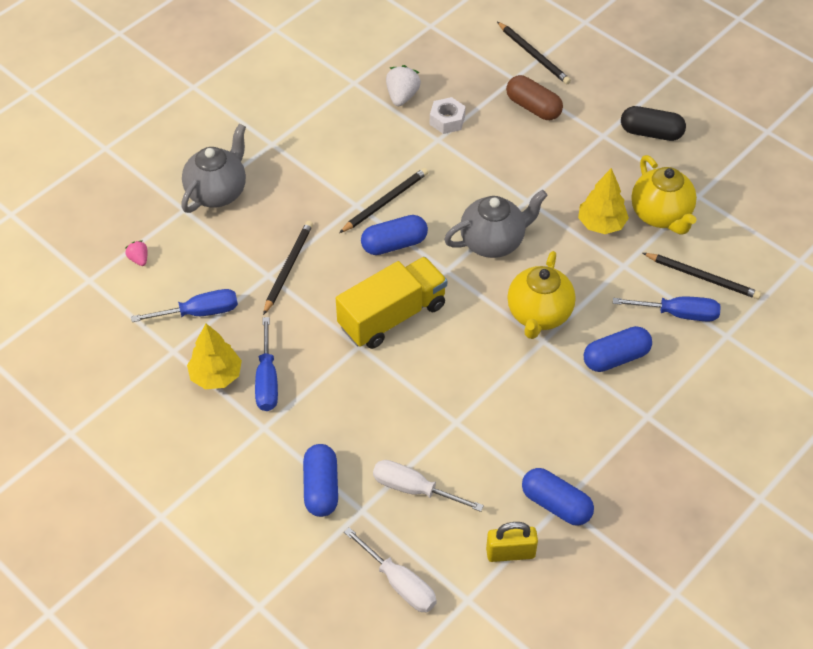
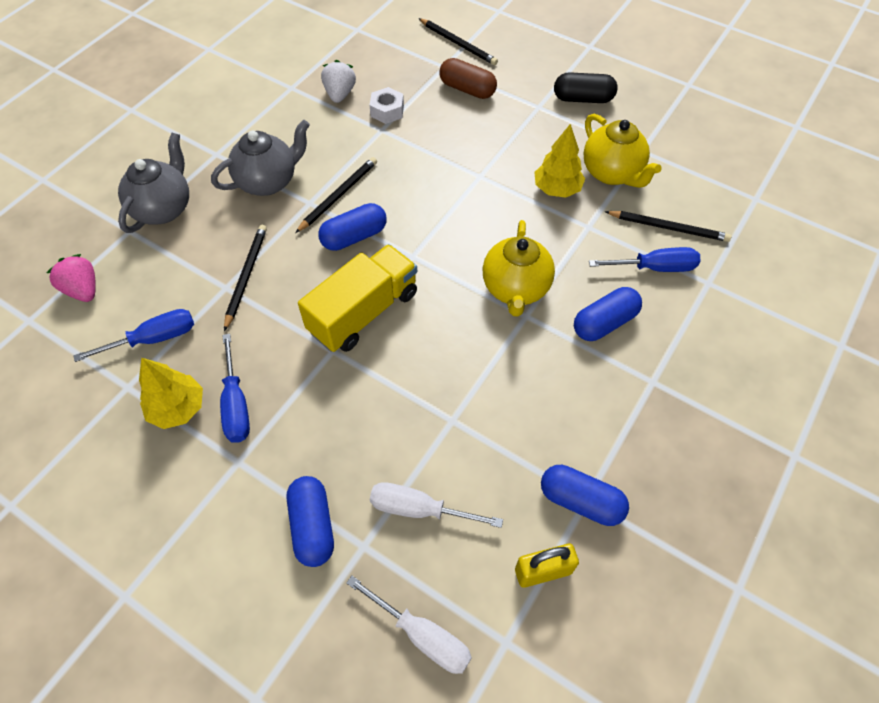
camera: 10 degrees left, 5 degrees up
(139, 259) = (83, 290): pink strawberry -> pink strawberry, size x1.71
(493, 242) = (454, 221): grey teapot -> grey teapot (268, 181)

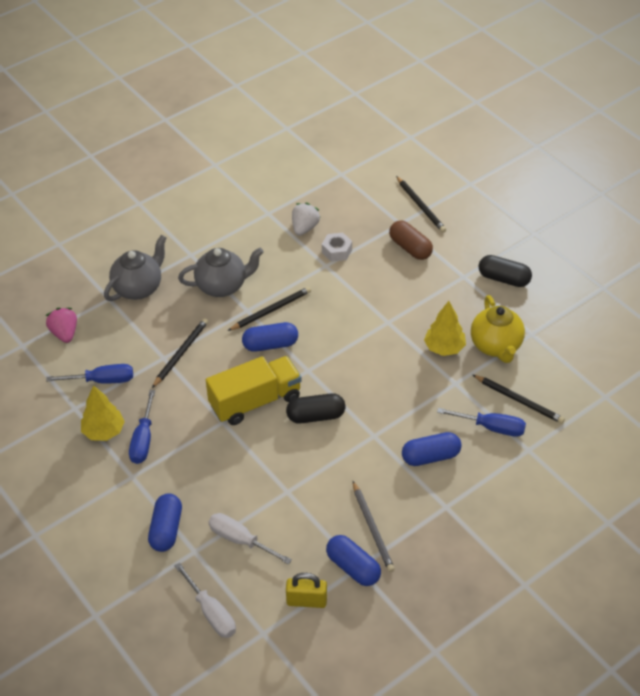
camera: 20 degrees right, 10 degrees down
(446, 310) = (316, 416): none -> black capsule
(515, 289) = (375, 414): yellow teapot -> none
(580, 438) = (372, 528): none -> grey pencil

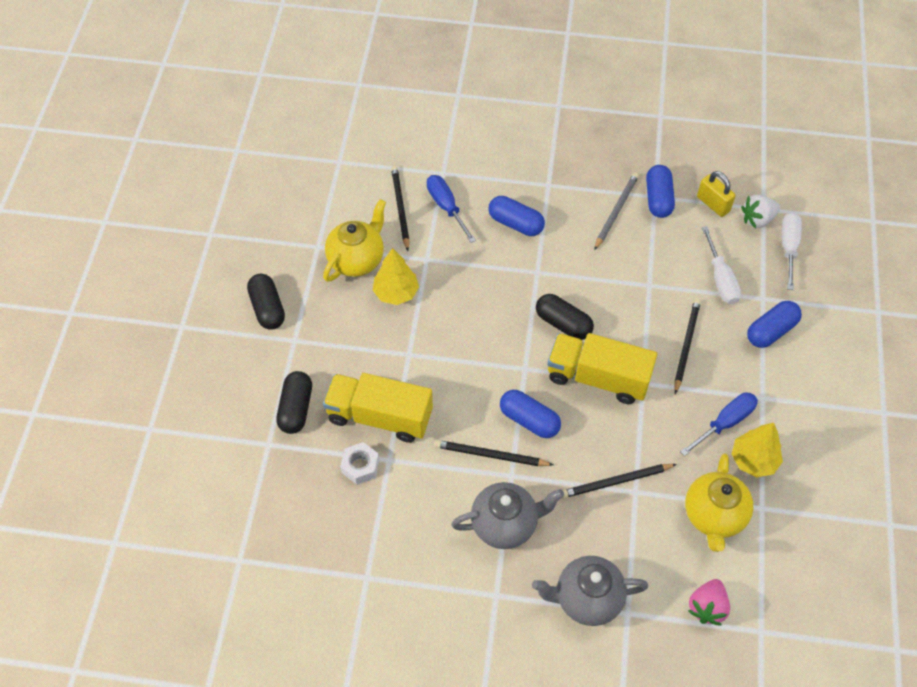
camera: 135 degrees left, 10 degrees up
(102, 380) = (714, 516): blue screwdriver -> yellow teapot
(222, 286) = (505, 524): grey teapot -> grey teapot turned 135 degrees clockwise
(304, 228) = (356, 523): white strawberry -> white strawberry (757, 219)
(359, 280) = (379, 416): none -> yellow truck
(410, 248) = (296, 408): brown capsule -> black capsule
(421, 206) = (225, 445): black pencil -> black pencil (686, 345)

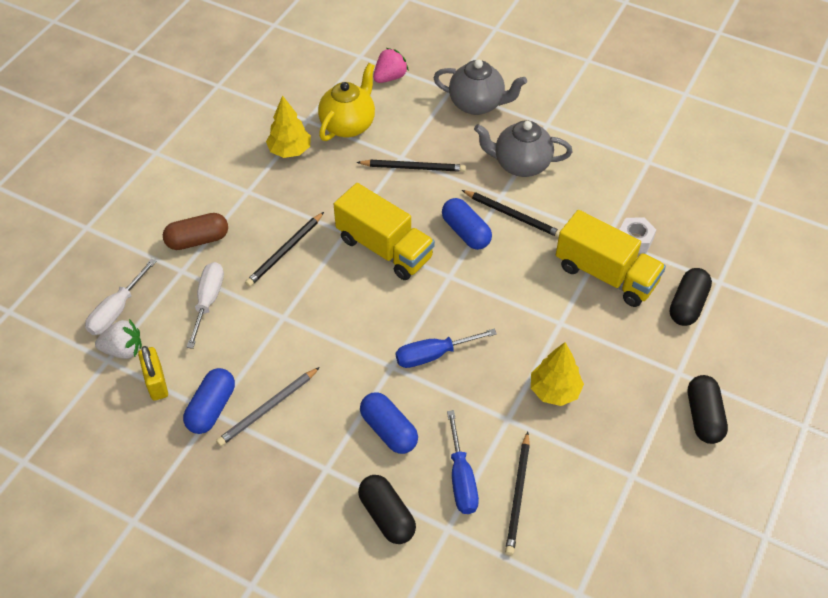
camera: 160 degrees left, 5 degrees down
(357, 260) = (589, 443): yellow teapot -> none
(563, 324) = (392, 305): black capsule -> black capsule (387, 516)
(725, 423) = (294, 182): blue screwdriver -> blue screwdriver (434, 355)
(771, 331) = (198, 240): blue capsule -> brown capsule

